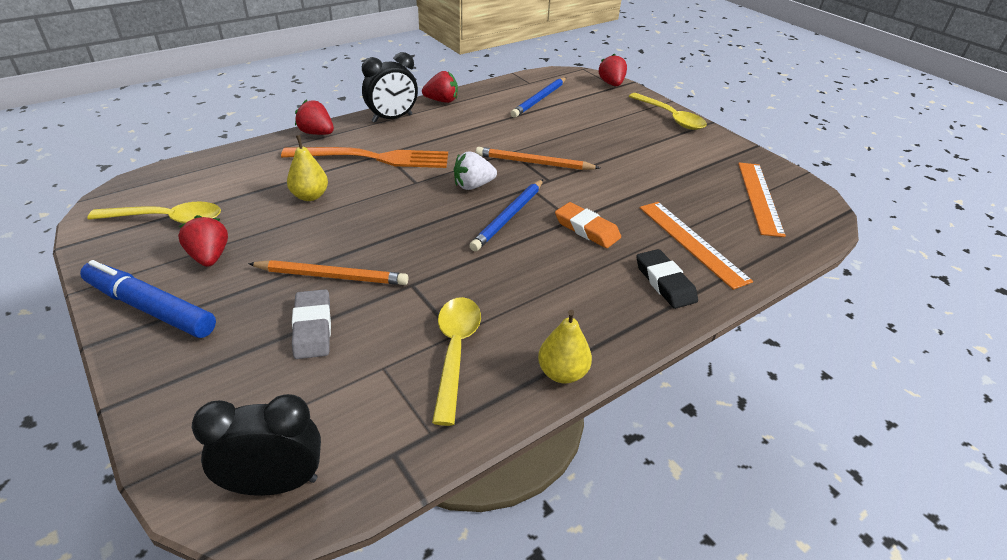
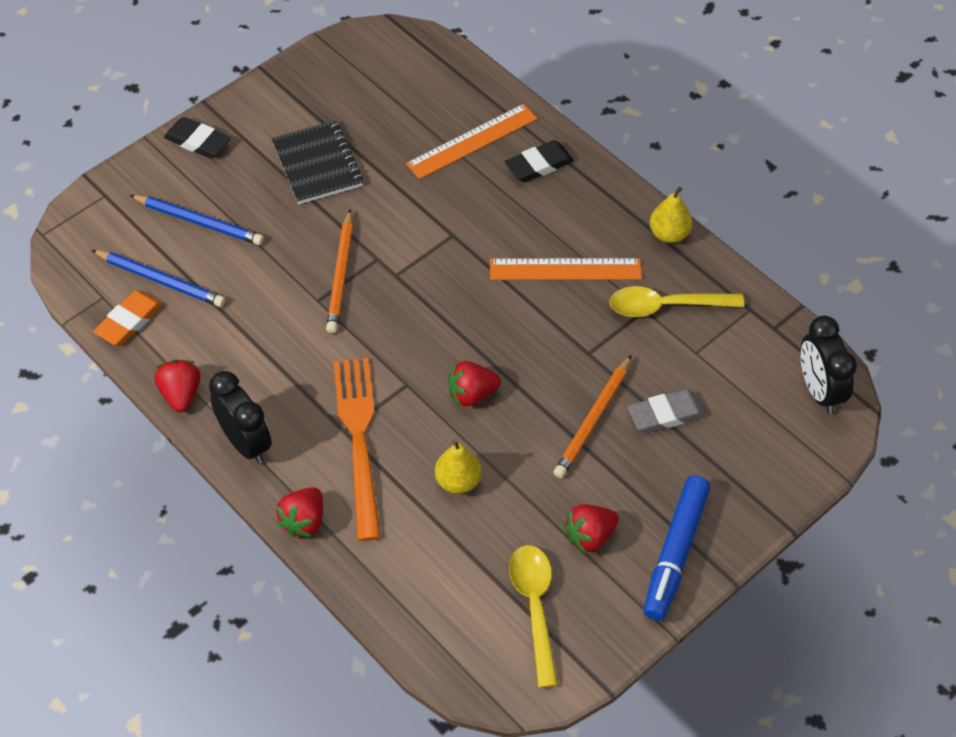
camera: 95 degrees left, 15 degrees up
(332, 276) = (593, 419): orange pencil -> orange pencil turned 150 degrees counterclockwise
(473, 186) = (404, 327): white strawberry -> none
(509, 217) = (459, 288): blue pencil -> blue pencil (199, 222)
(587, 229) = (467, 222): orange eraser -> orange eraser (129, 321)
(611, 84) = (98, 200): red strawberry -> red strawberry (472, 394)
(652, 162) = (317, 164): none -> black notebook
(670, 117) = (198, 141): yellow spoon -> black eraser
(759, 197) = (378, 81): orange ruler -> orange ruler (565, 270)

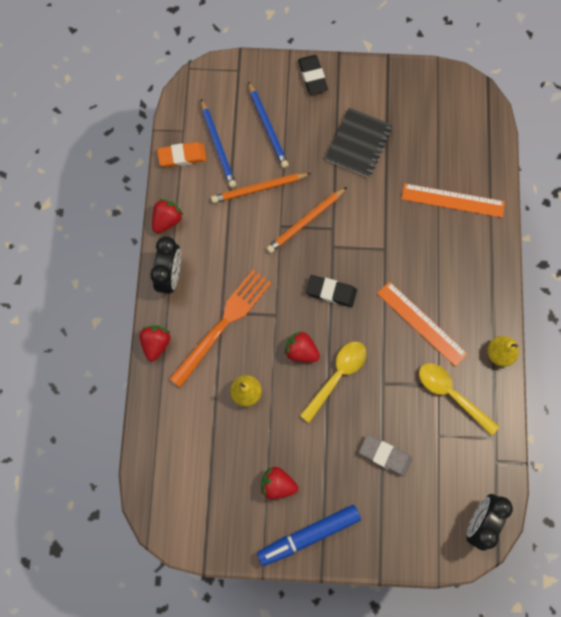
camera: 45 degrees right, 20 degrees up
(304, 521) = (156, 344): red strawberry -> red strawberry turned 120 degrees clockwise
(535, 608) = (213, 495): yellow spoon -> yellow spoon (337, 376)
(539, 165) = (473, 247): black eraser -> black eraser (331, 292)
(593, 419) = (345, 423): orange pencil -> orange pencil (259, 189)

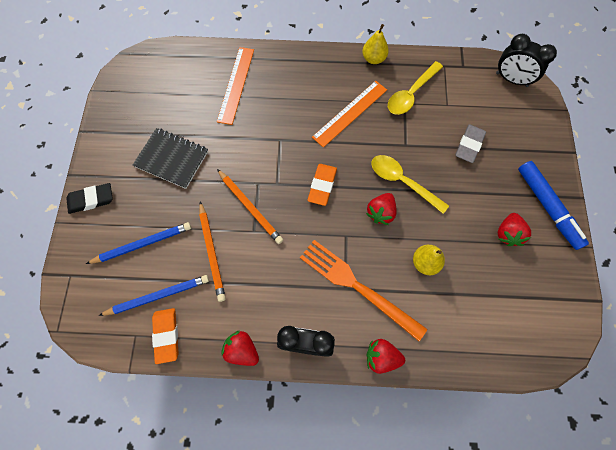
camera: 90 degrees left, 5 degrees down
(331, 292) = (322, 185): black eraser -> orange eraser

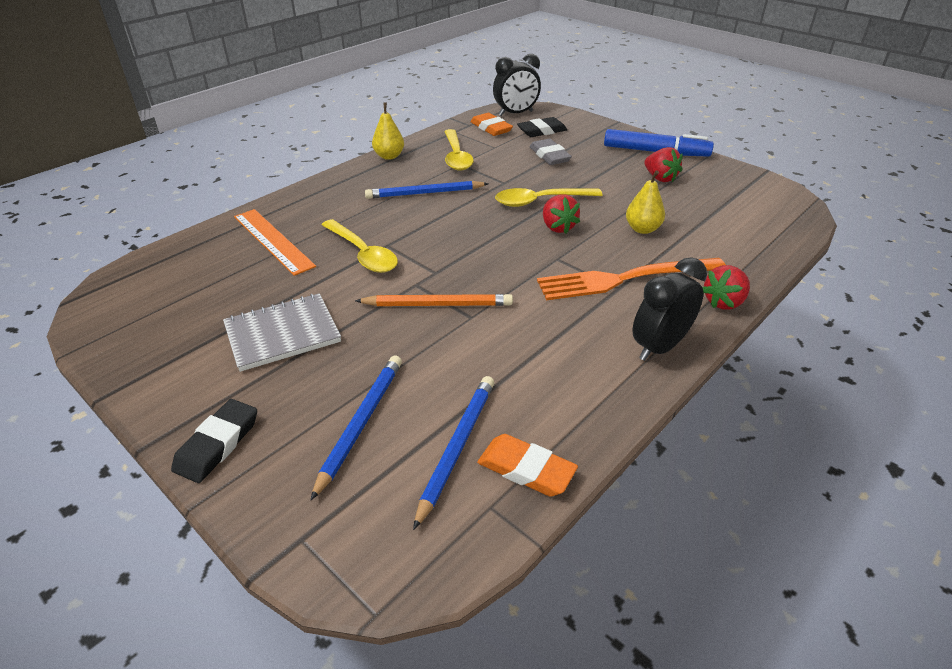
camera: 50 degrees left, 30 degrees down
(172, 159) = (282, 333): black notebook -> grey notebook
(212, 252) = (456, 363): orange pencil -> none
(242, 350) = (619, 404): red strawberry -> none
(262, 135) = (363, 254): none -> yellow spoon
(322, 185) = (480, 245): orange eraser -> orange eraser (491, 128)
(350, 113) = (425, 193): orange ruler -> blue pencil
(501, 115) = (542, 131): none -> black eraser

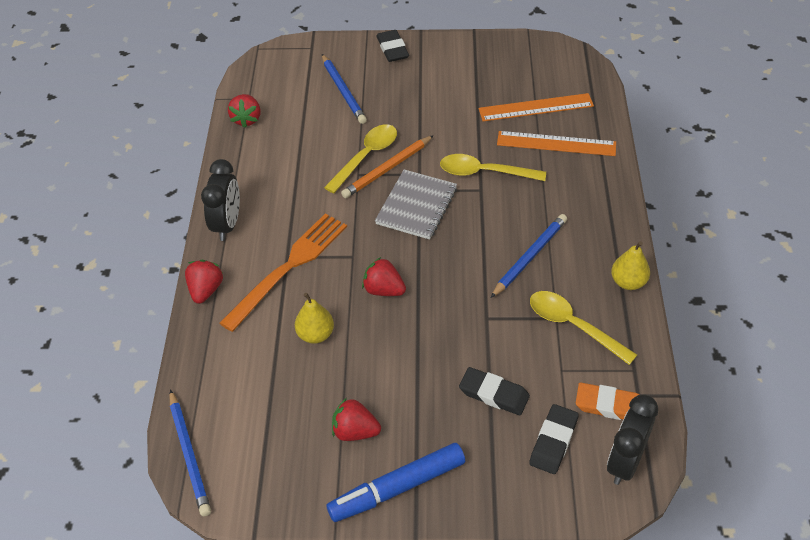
camera: 140 degrees right, 10 degrees up
(227, 275) = (536, 107): none -> orange ruler
(282, 333) = (445, 100): grey notebook -> grey notebook (417, 206)
(457, 447) = (287, 108): blue pencil -> blue pencil (189, 454)
(526, 469) = (247, 119): orange eraser -> red strawberry
(540, 201) = (428, 313): yellow spoon -> yellow spoon (366, 157)
(549, 156) = (494, 394): grey eraser -> black eraser

